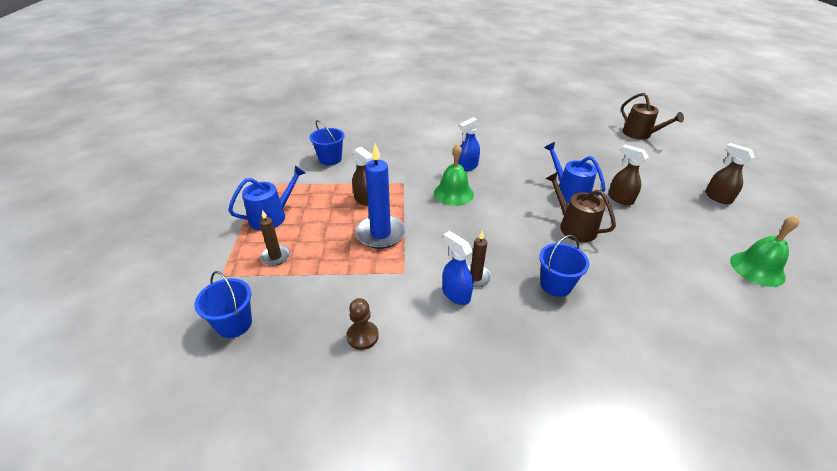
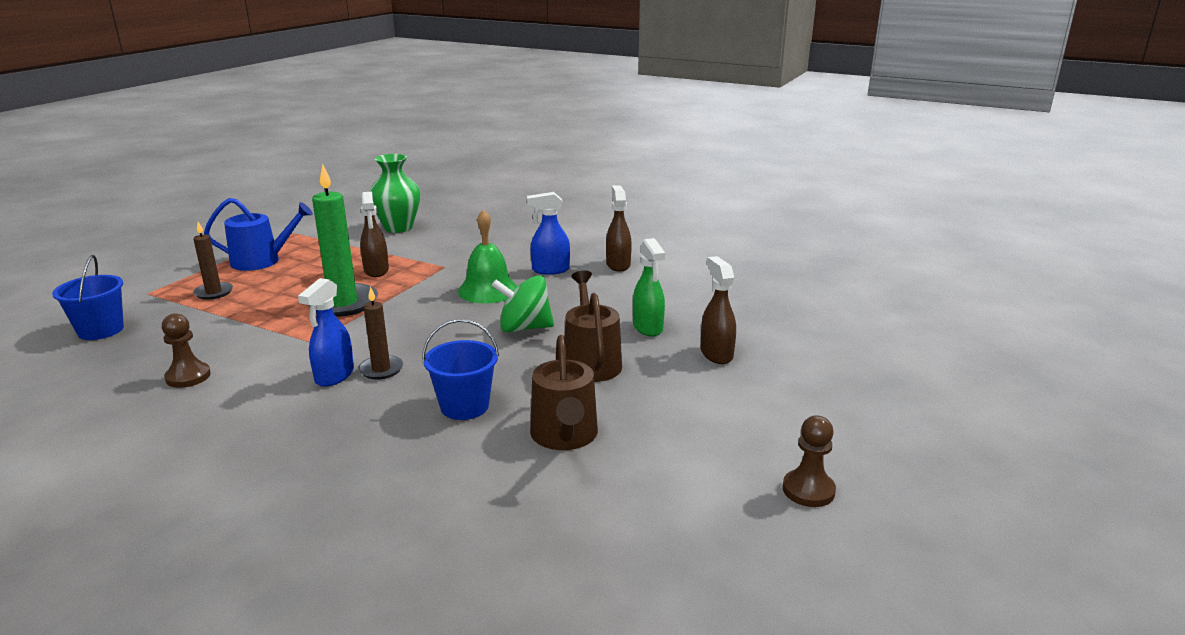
camera: 30 degrees right, 15 degrees down
(330, 159) = (398, 228): blue bucket -> green vase
(380, 234) = (343, 303): blue candle -> green candle
(455, 294) = (334, 376): blue spray bottle -> blue spray bottle turned 150 degrees counterclockwise
(510, 215) = (524, 328): none -> green spinning top
(569, 192) = (648, 328): blue watering can -> green spray bottle
(640, 134) = (891, 294): brown watering can -> brown watering can (564, 436)
(717, 197) = (896, 396): brown spray bottle -> brown spray bottle (618, 265)
(757, 268) = (808, 490): green bell -> brown pawn

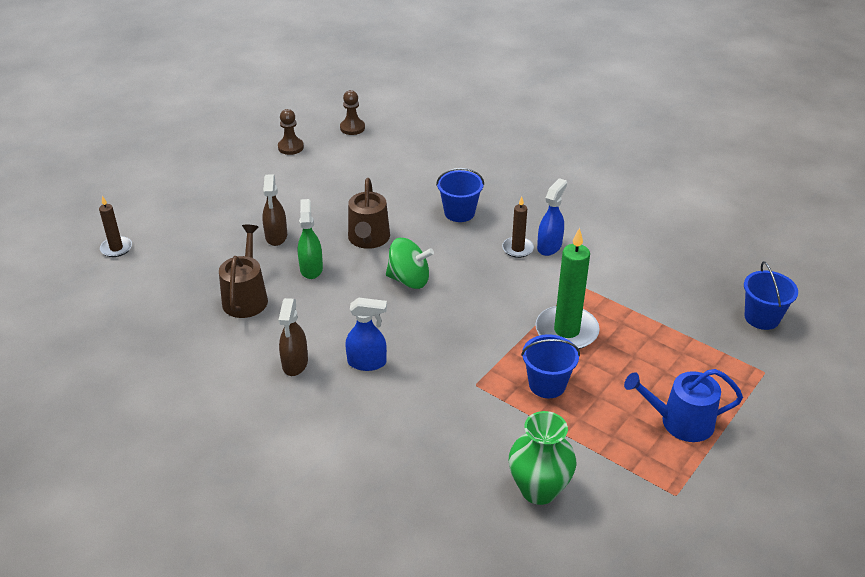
camera: 170 degrees left, 15 degrees up
(188, 377) = (653, 257): brown pawn -> brown pawn (352, 128)
(213, 292) = (698, 364): brown candle -> brown candle (116, 248)
(376, 270) = (547, 384): brown spray bottle -> blue bucket
(488, 290) = (433, 335): green bell -> none
(564, 436) = (402, 187): brown watering can -> brown watering can (246, 297)

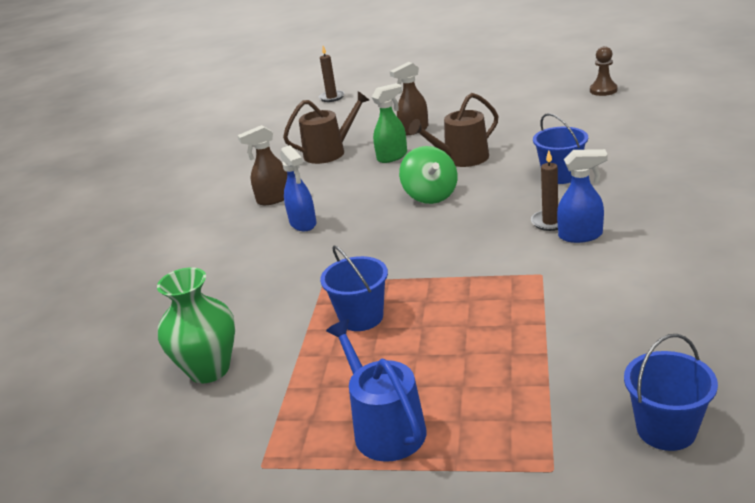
camera: 65 degrees right, 10 degrees down
(290, 147) = (534, 86): brown pawn -> none
(566, 331) = (456, 297): green candle -> none

